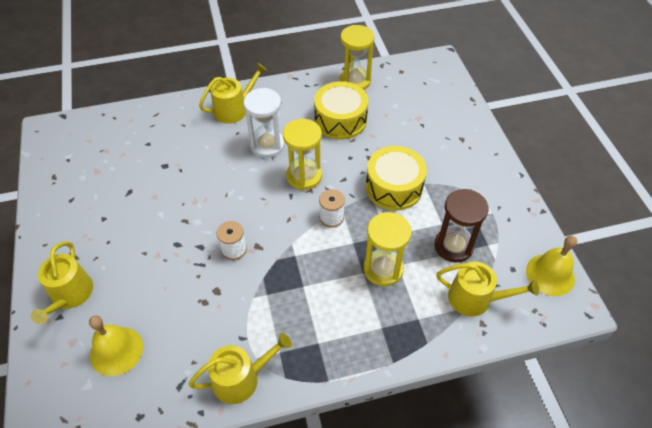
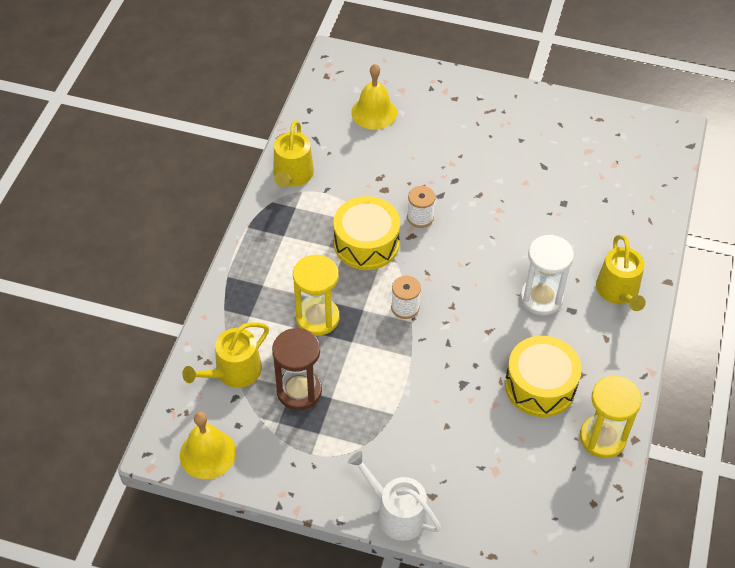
camera: 120 degrees right, 0 degrees up
(70, 295) = (448, 99): yellow watering can -> none
(304, 176) = (475, 310): yellow hourglass -> none
(394, 187) = (407, 382): yellow drum -> yellow drum (366, 243)
(488, 150) = (396, 513): none -> white watering can

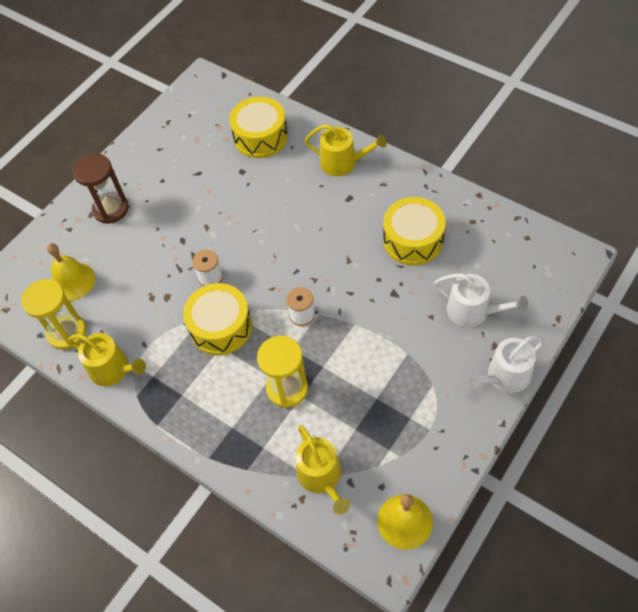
camera: 65 degrees left, 5 degrees up
(299, 391) = (361, 423): brown hourglass -> brown hourglass (111, 209)
(468, 466) = (473, 311): none -> white watering can
(541, 298) = (330, 214): white hourglass -> none
(602, 438) = (472, 214): yellow hourglass -> yellow hourglass (67, 332)
(618, 205) = (260, 137): none -> yellow drum

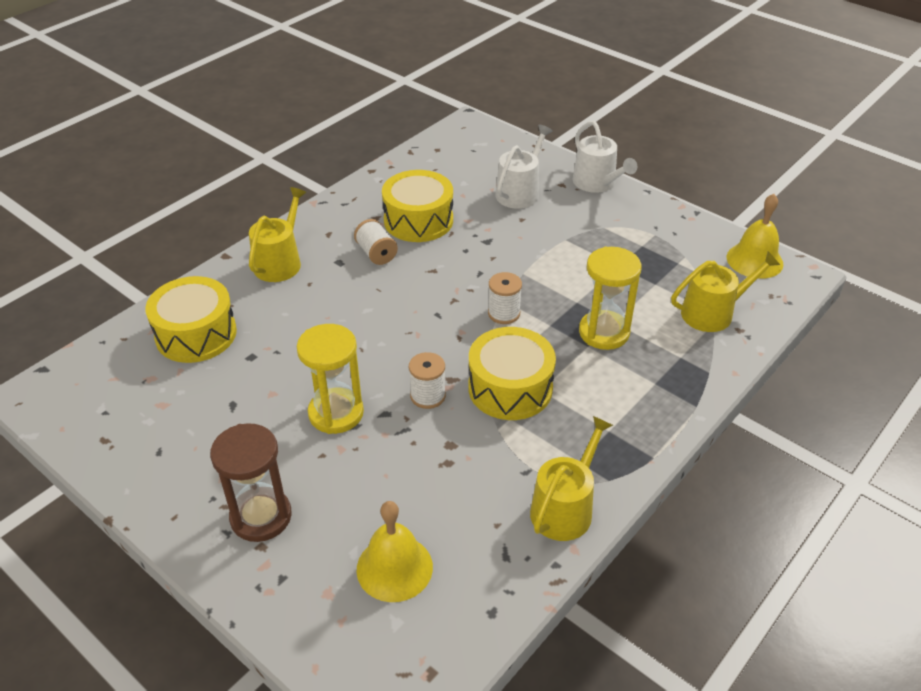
camera: 90 degrees left, 15 degrees down
(67, 332) = (493, 572): yellow hourglass -> yellow hourglass (336, 413)
(363, 219) = (376, 253): none -> white spool

